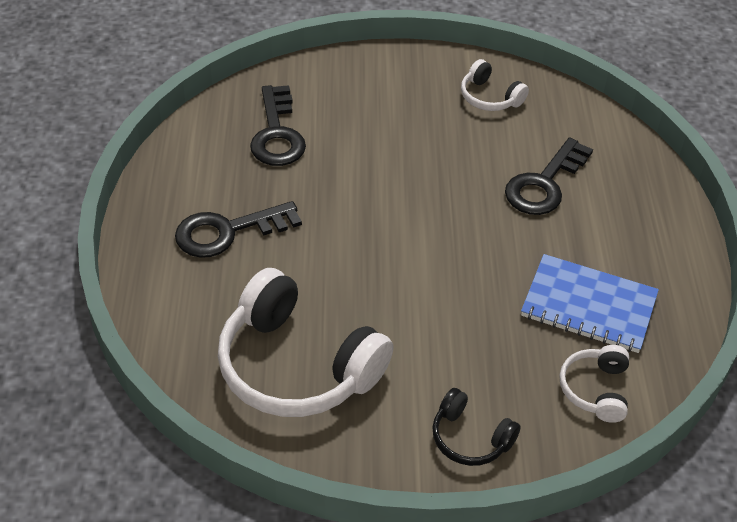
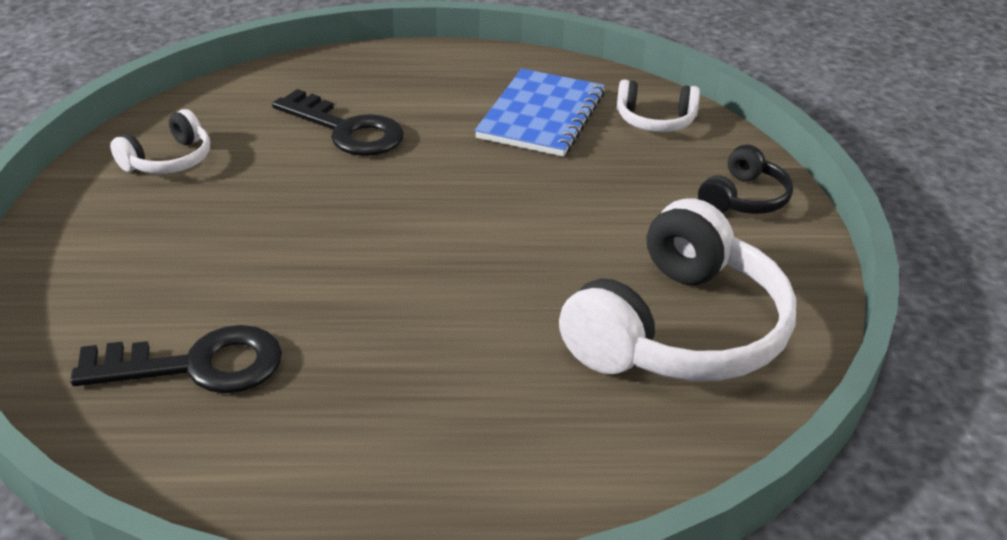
camera: 90 degrees left, 10 degrees down
(228, 231) = (426, 413): black key -> none

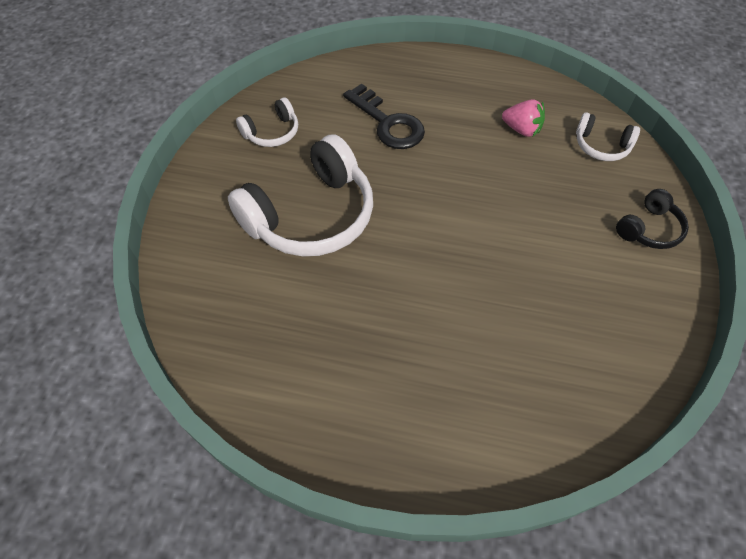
camera: 15 degrees right, 20 degrees up
(196, 366) = (264, 306): black key -> none
(541, 116) = (521, 129): blue notebook -> pink strawberry
(679, 330) = (576, 338): white headphones -> white headphones (311, 216)

